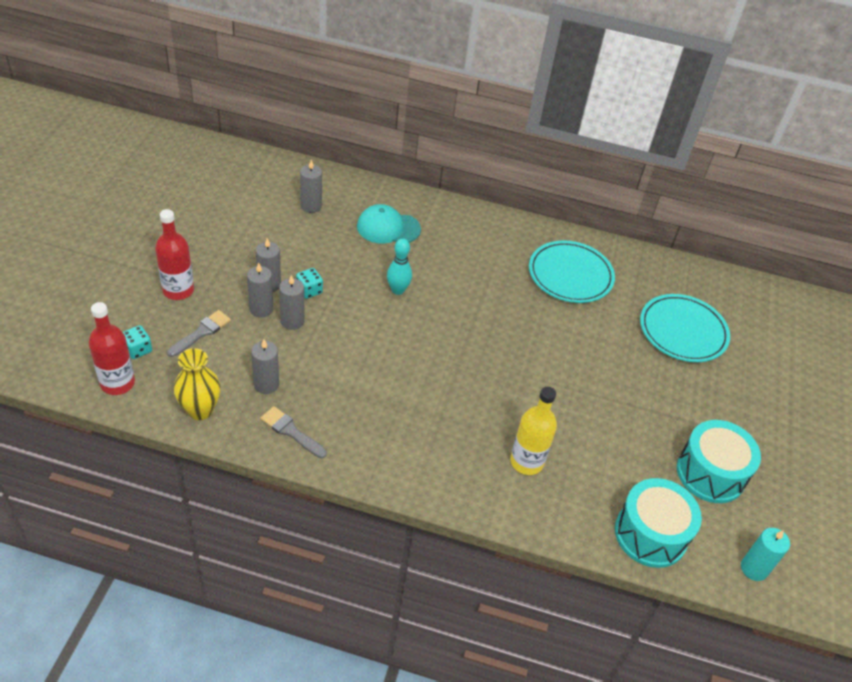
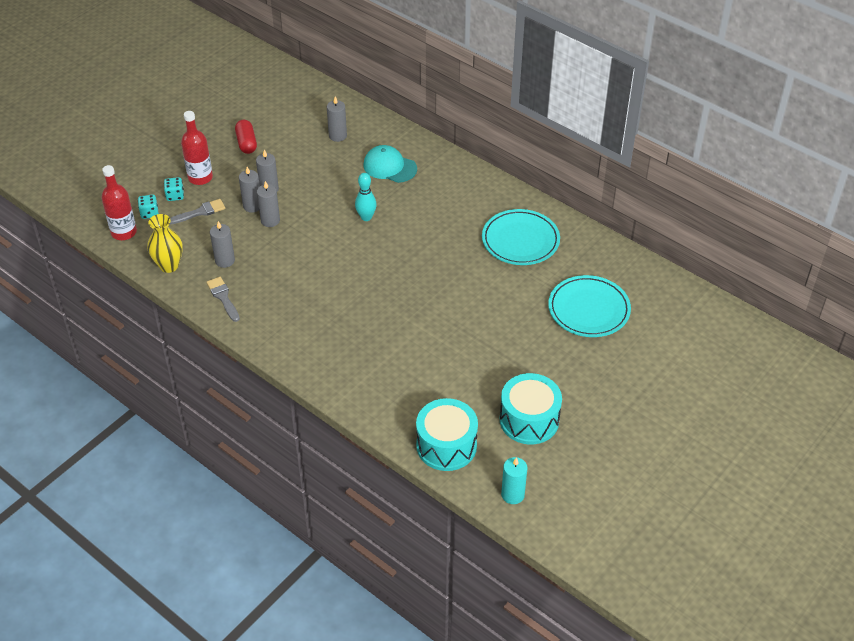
camera: 30 degrees right, 0 degrees up
(211, 237) = (246, 143): none -> red capsule
(309, 291) = (296, 201): turquoise dice -> turquoise dice (175, 195)
(526, 461) = (384, 368): yellow bottle -> none

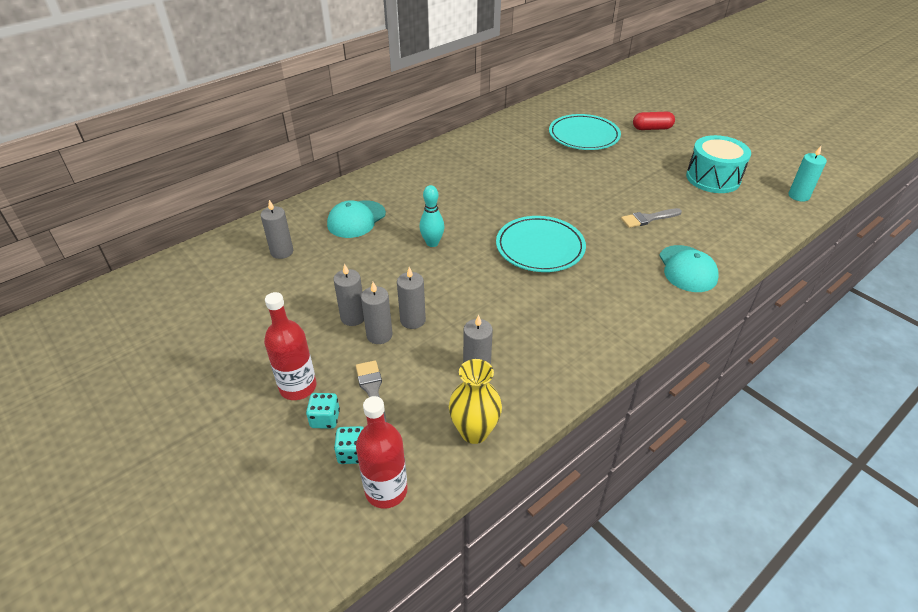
camera: 80 degrees left, 5 degrees down
(223, 297) = (545, 374): grey brush -> grey brush (648, 219)
(246, 143) = (249, 333): red capsule -> red capsule (652, 128)
(362, 387) = (687, 269): none -> turquoise cap
(446, 445) = (753, 224): turquoise drum -> none
(520, 240) = (493, 156): turquoise plate -> turquoise plate (540, 247)

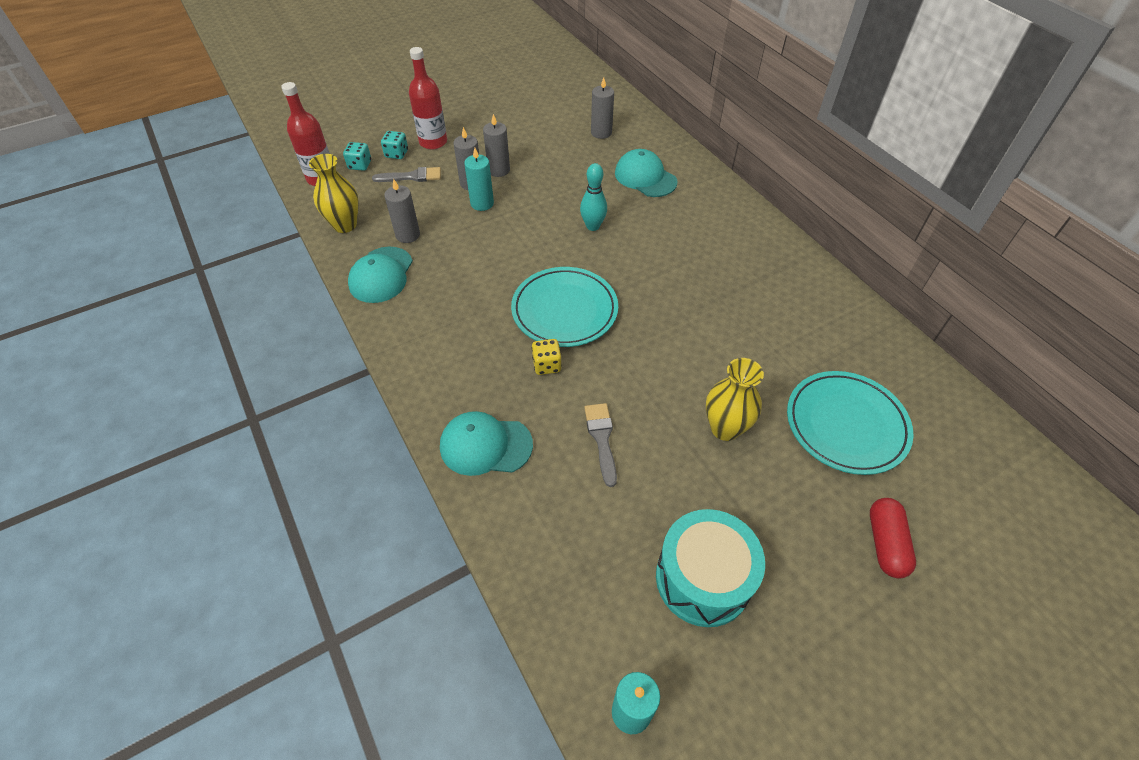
camera: 100 degrees right, 10 degrees up
(413, 320) = (482, 203): grey candle -> turquoise candle
(543, 375) = (381, 275): none -> turquoise cap
(600, 250) = (547, 365): none -> yellow dice
(610, 174) = (725, 428): none -> yellow vase

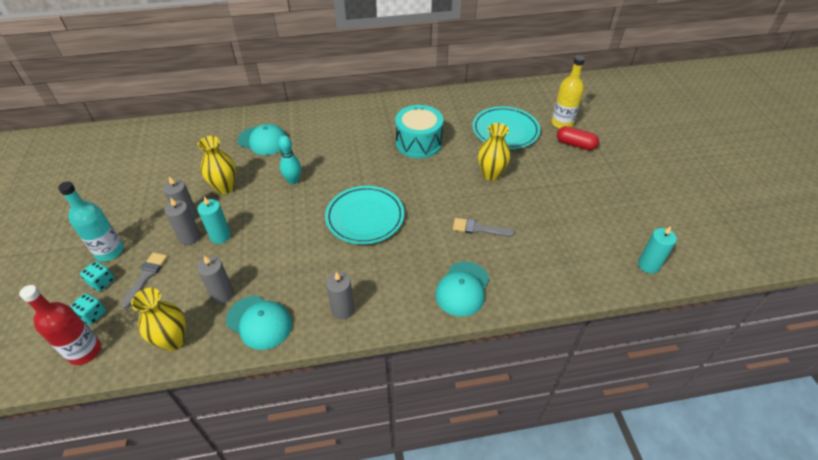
camera: 70 degrees left, 5 degrees down
(433, 142) = (109, 251): red bottle -> turquoise bottle
(547, 365) = (409, 239): yellow dice -> none
(552, 179) = (225, 188): none -> yellow vase
(601, 133) = (194, 147): grey candle -> grey candle (343, 310)
(645, 177) = (263, 141): turquoise cap -> turquoise cap turned 135 degrees counterclockwise
(703, 578) = (580, 214): turquoise drum -> turquoise drum (418, 143)
(932, 510) = (562, 123): none -> yellow bottle

